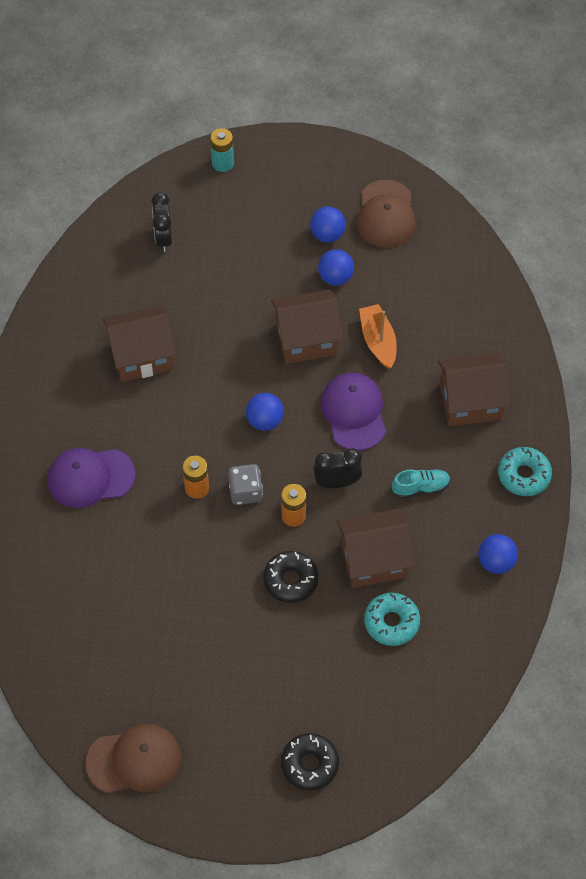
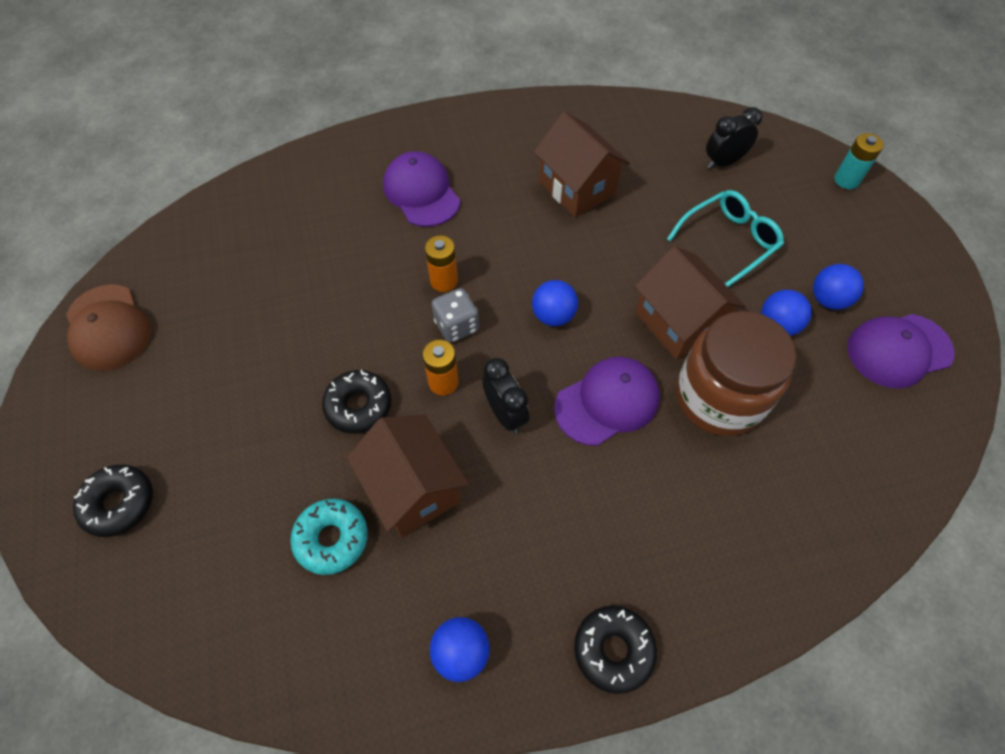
camera: 70 degrees right, 0 degrees up
(247, 273) = (728, 242): none -> turquoise glasses
(378, 341) = (719, 397): orange boat -> brown jar
(386, 214) = (898, 350): brown cap -> purple cap
(420, 487) = (537, 513): turquoise shoe -> none
(470, 402) = (691, 537): brown house -> none
(524, 475) = (613, 650): turquoise donut -> black donut

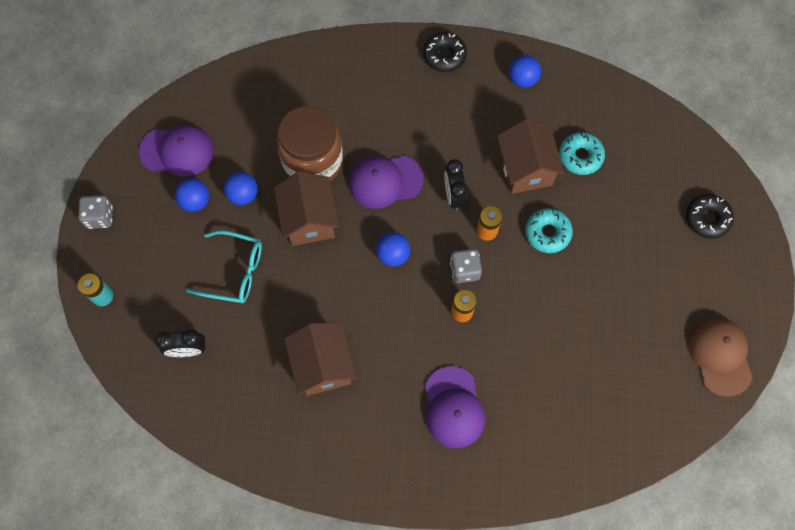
camera: 160 degrees left, 10 degrees up
(358, 406) = (547, 233): black donut -> turquoise donut
(728, 242) = (234, 271): turquoise glasses -> turquoise glasses turned 150 degrees counterclockwise
(919, 249) = (100, 217): none -> grey dice

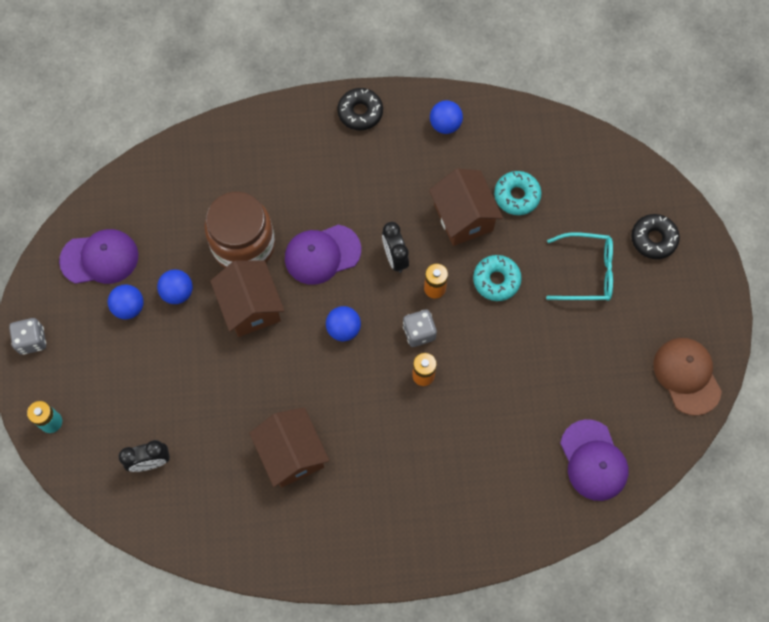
camera: 10 degrees left, 0 degrees up
(234, 271) = (183, 373): turquoise glasses -> turquoise glasses (586, 272)
(453, 407) = (431, 473): purple cap -> purple cap (593, 460)

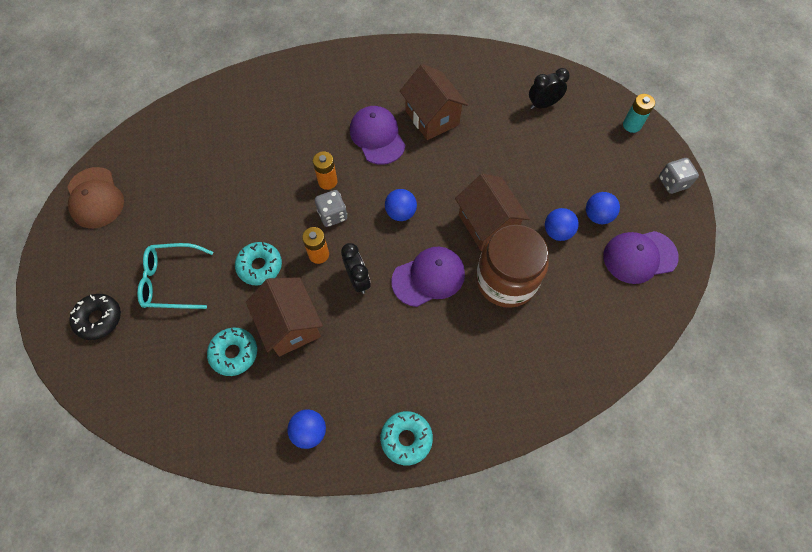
camera: 175 degrees right, 5 degrees down
(360, 112) = (406, 439): black donut -> turquoise donut
(593, 460) = (187, 131): purple cap -> purple cap (377, 136)

